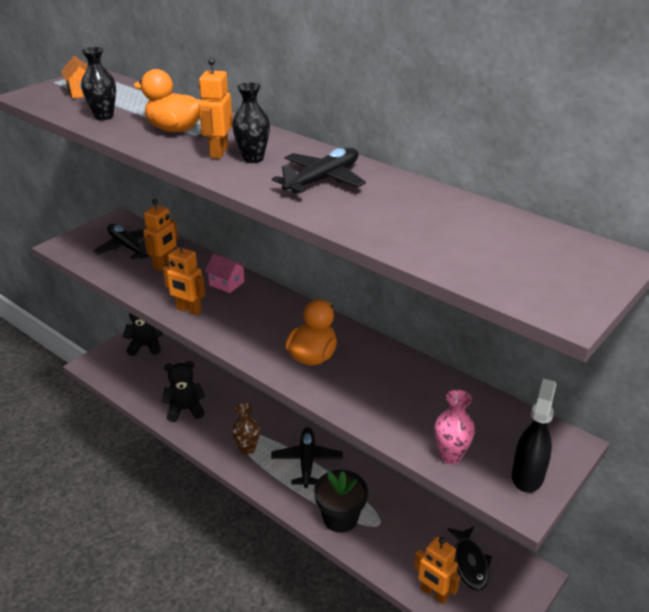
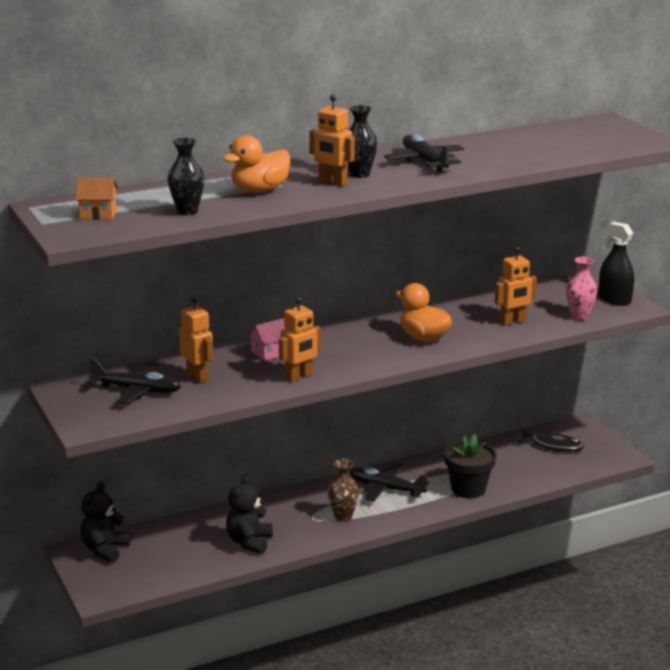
camera: 65 degrees left, 10 degrees down
(128, 247) = (137, 390): black plane -> black plane turned 150 degrees counterclockwise
(434, 594) = (573, 469): orange robot -> orange robot (513, 322)

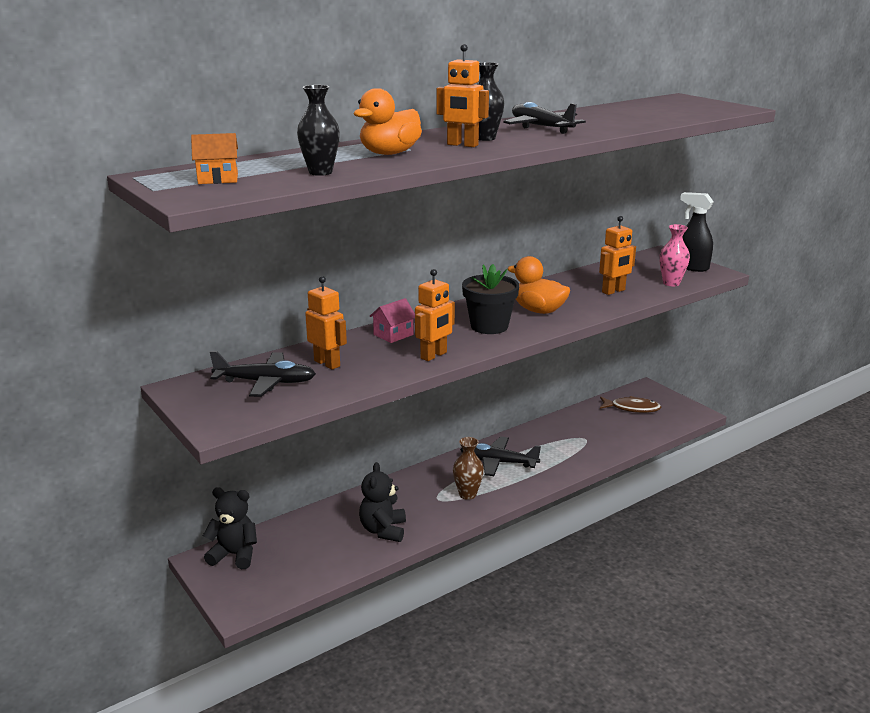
camera: 10 degrees left, 0 degrees up
(105, 550) = (234, 555): black teddy bear -> black teddy bear turned 90 degrees clockwise
(468, 489) = (574, 455): black flower pot -> black flower pot (489, 326)
(553, 445) = (632, 408): black fish -> brown fish

